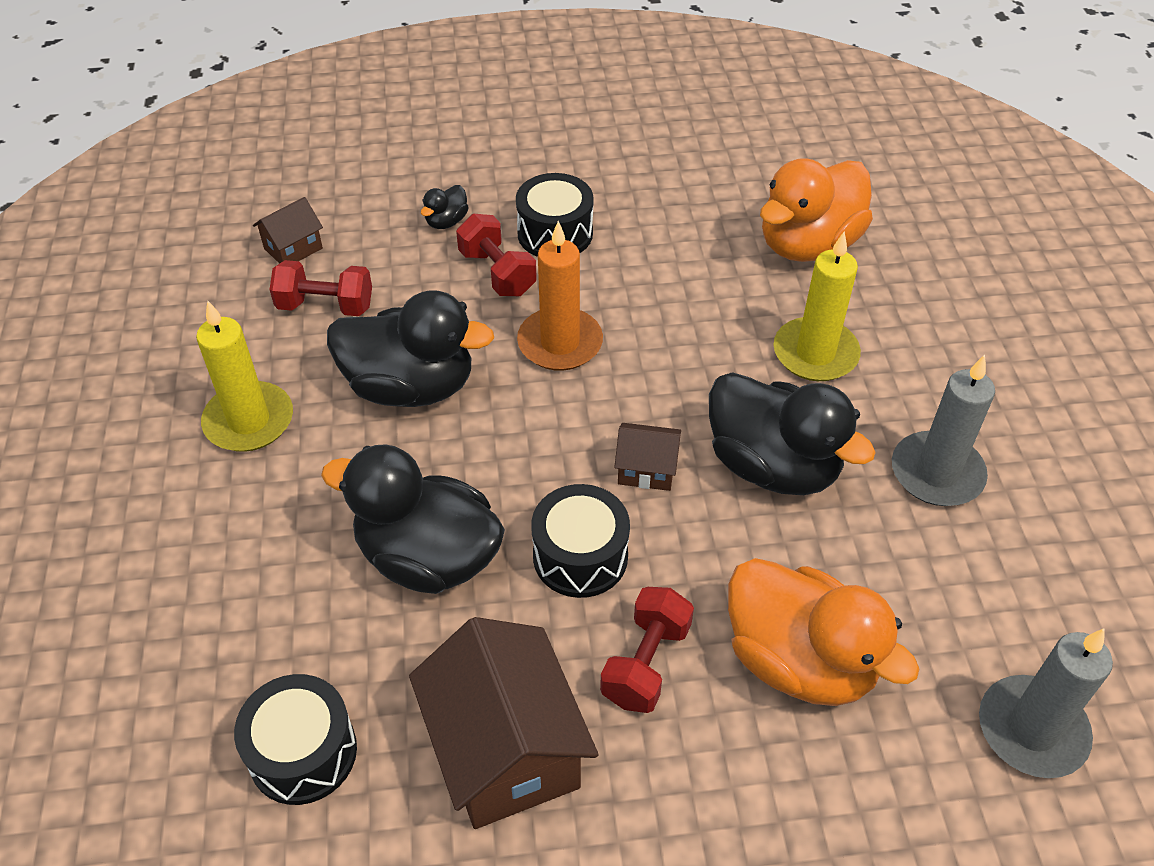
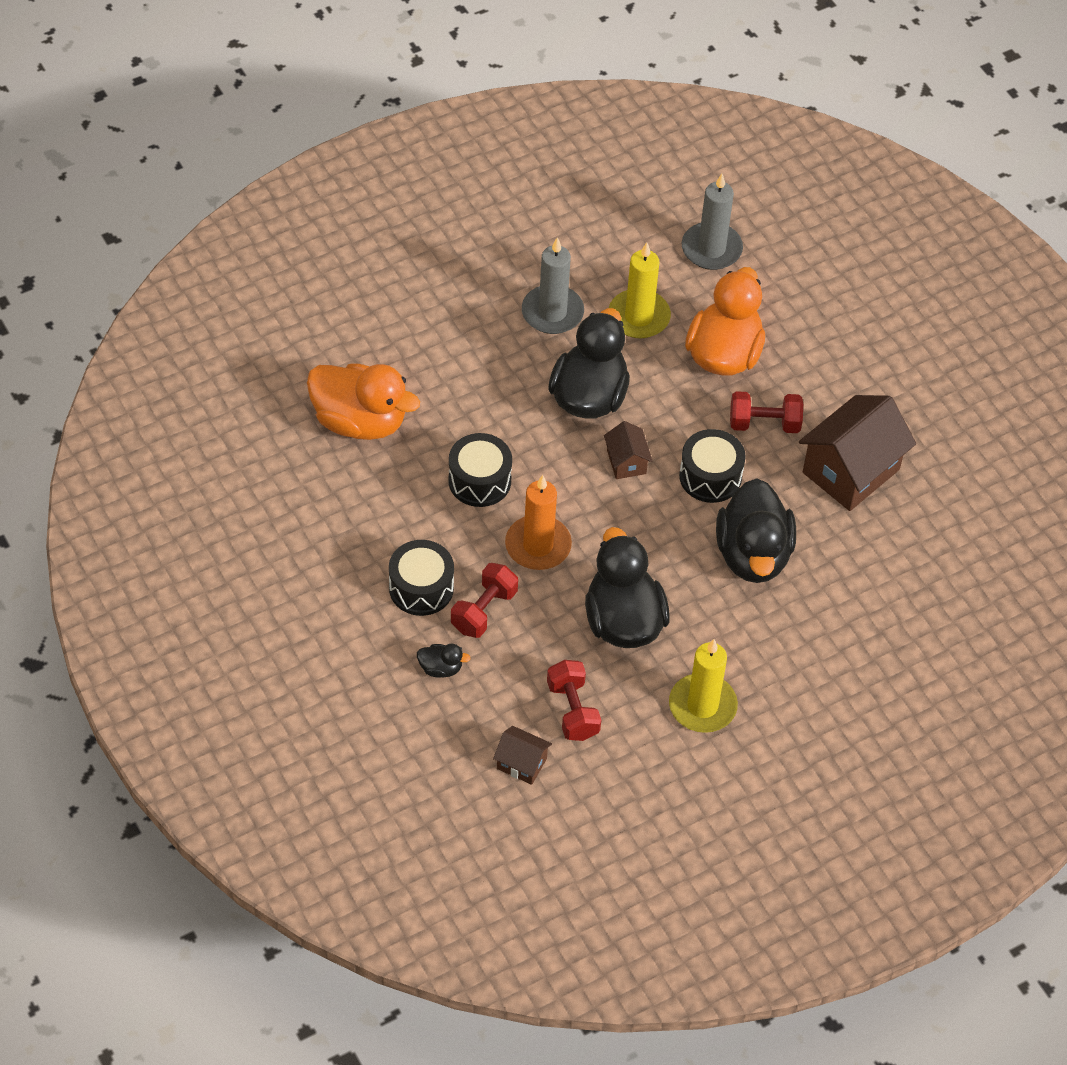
camera: 115 degrees left, 5 degrees up
(303, 752) = (904, 563): black drum -> black drum (479, 480)
(815, 353) = (476, 394): yellow candle -> yellow candle (639, 317)

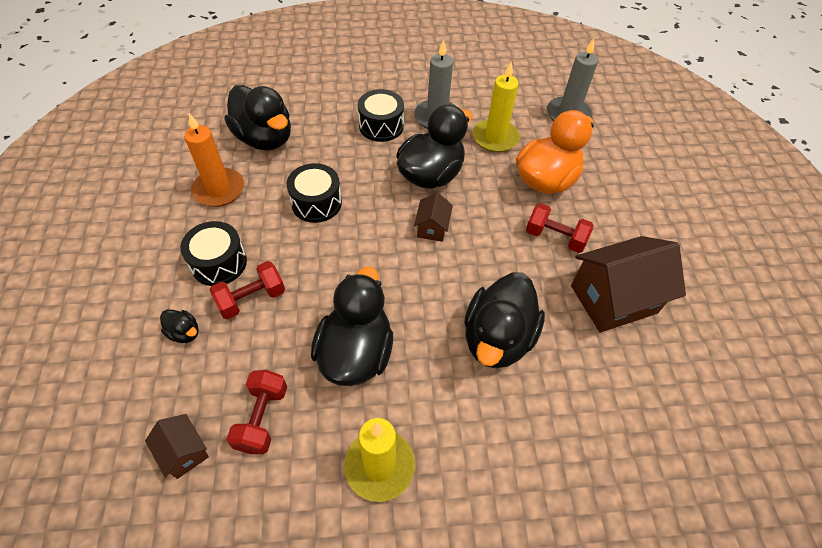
camera: 25 degrees right, 0 degrees up
(360, 421) = (265, 139): orange duck -> black duck
(538, 545) = (327, 264): orange candle -> orange candle (219, 189)
(710, 476) = (492, 261): black drum -> black drum (381, 126)

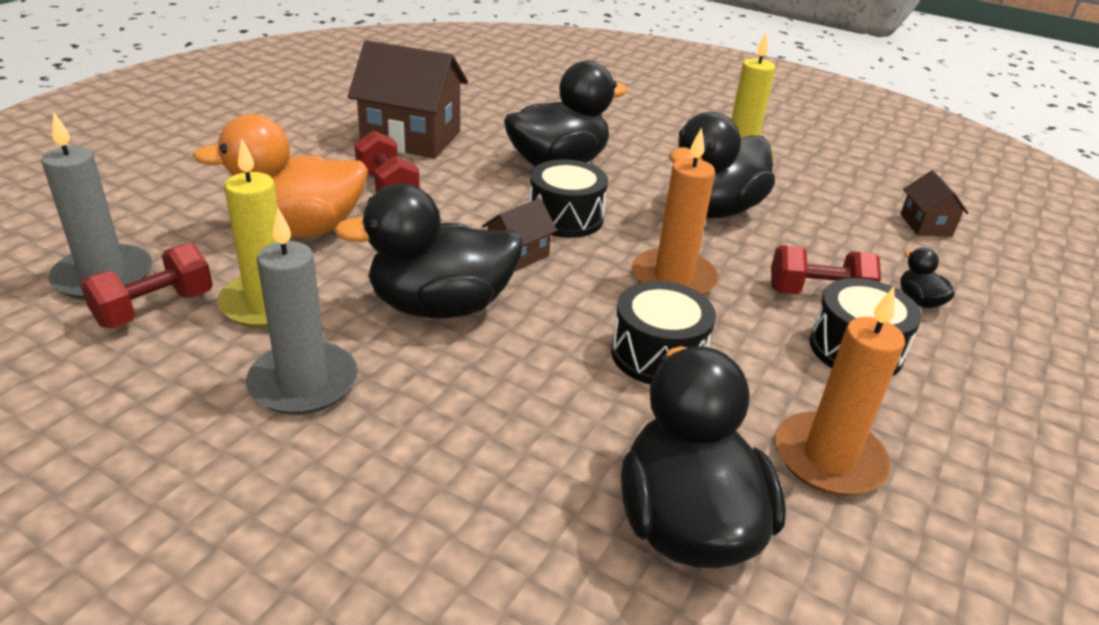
camera: 145 degrees left, 20 degrees down
(262, 418) = (837, 213): red dumbbell -> red dumbbell (155, 309)
(340, 261) = (673, 278): none -> orange candle
(381, 126) = (423, 422): black drum -> black drum (565, 218)

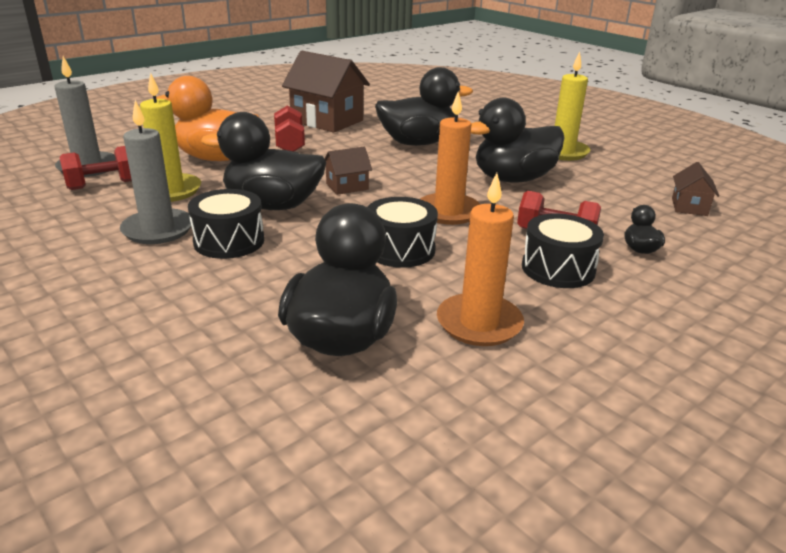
camera: 20 degrees right, 5 degrees down
(565, 218) = (398, 171): black drum -> black drum (229, 241)

